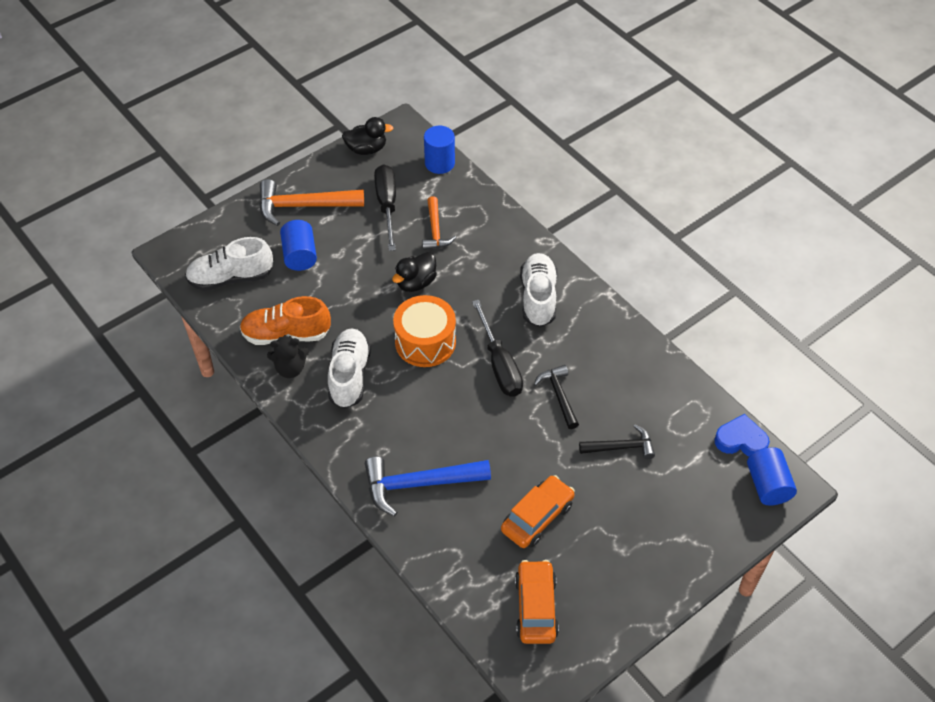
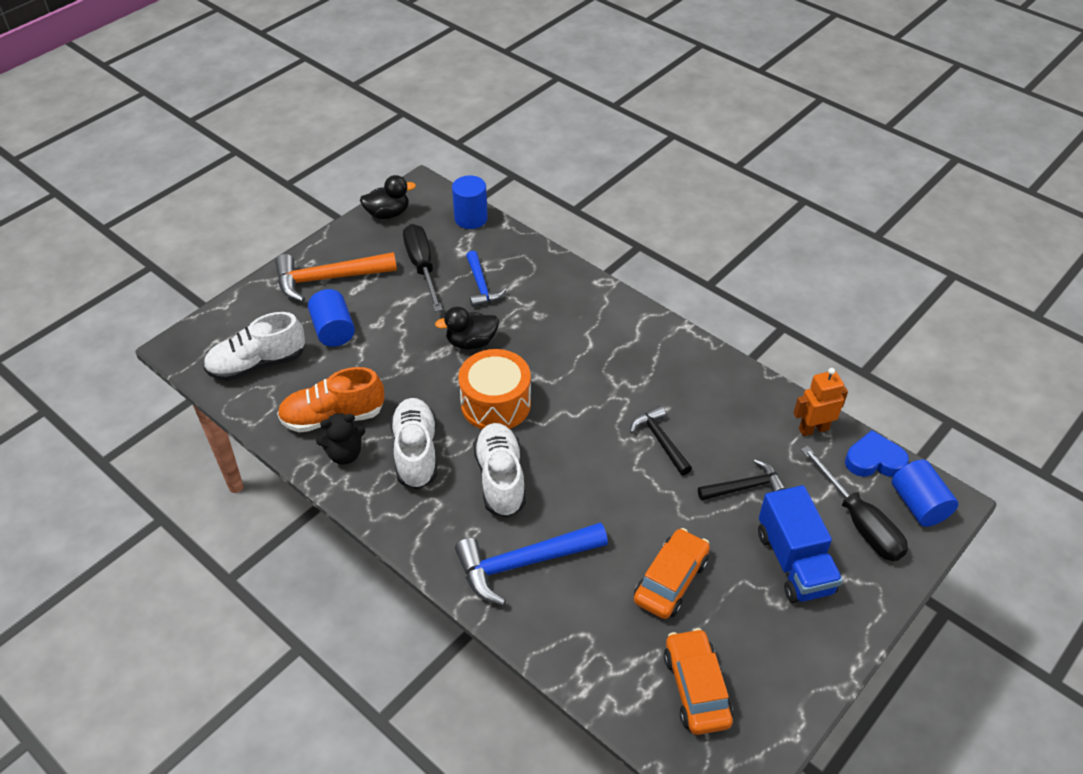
camera: 10 degrees left, 5 degrees down
(416, 283) = (471, 342): black duck -> black duck turned 45 degrees clockwise
(435, 230) = (481, 286): orange hammer -> blue hammer
(499, 364) = (585, 416): black screwdriver -> black screwdriver (859, 522)
(538, 298) = (611, 340): white shoe -> white shoe (500, 479)
(645, 518) = (794, 562): none -> blue truck
(695, 404) = (813, 429): none -> orange robot

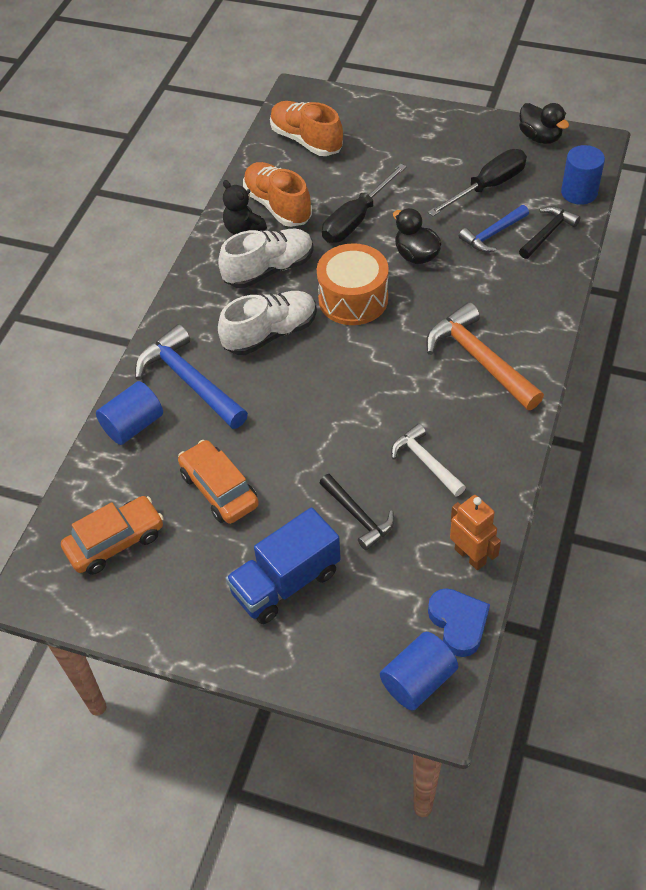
camera: 70 degrees right, 5 degrees up
(257, 364) = (306, 140): white shoe -> orange shoe
(328, 279) = (429, 137): orange hammer -> orange hammer (479, 360)
(333, 330) = (371, 166): blue cylinder -> blue cylinder (133, 425)
(660, 441) = (378, 432): black hammer -> black hammer (547, 233)
(670, 580) = (219, 489): orange car -> orange car turned 135 degrees counterclockwise
(708, 422) = (425, 462): none -> white hammer
(859, 522) = (364, 628): black screwdriver -> black screwdriver (356, 219)

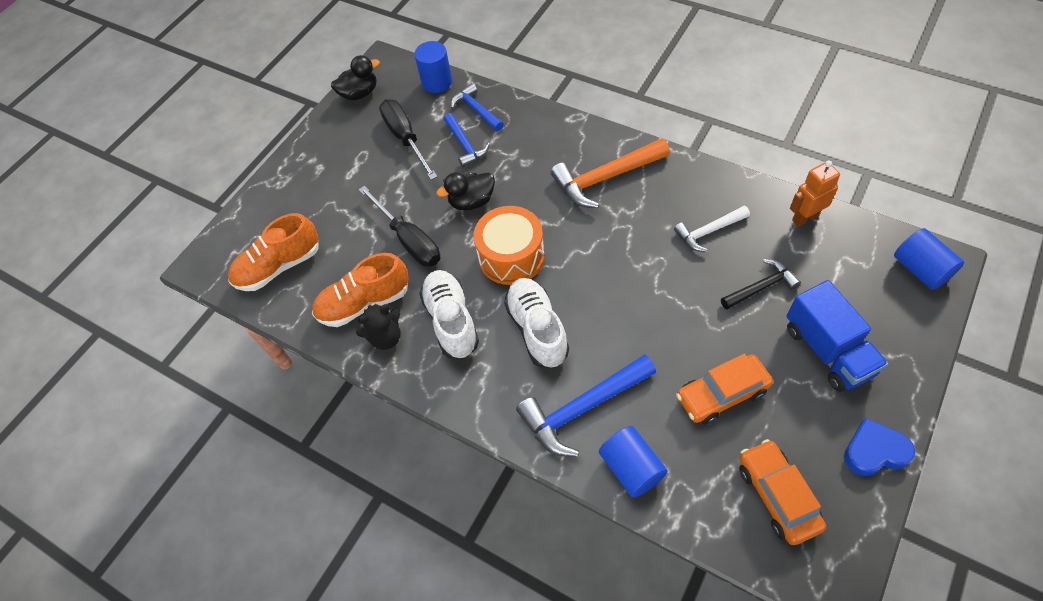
camera: 75 degrees left, 5 degrees up
(458, 623) = (868, 235): blue heart -> blue heart (874, 451)
(547, 233) = (476, 110): black hammer -> blue hammer

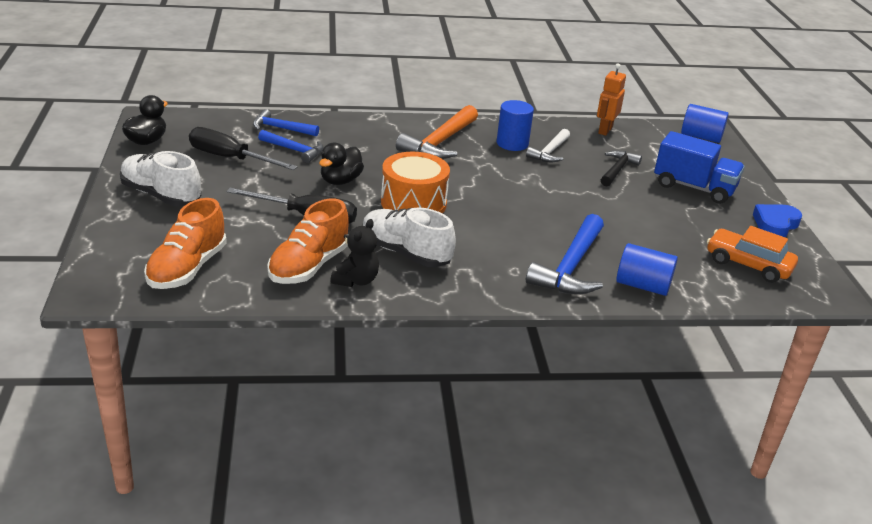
camera: 45 degrees left, 25 degrees down
(437, 82) = (222, 120): blue cylinder -> blue cylinder (512, 143)
(537, 329) = (484, 236): white shoe -> white shoe (161, 195)
(722, 394) = (656, 228): orange car -> none

